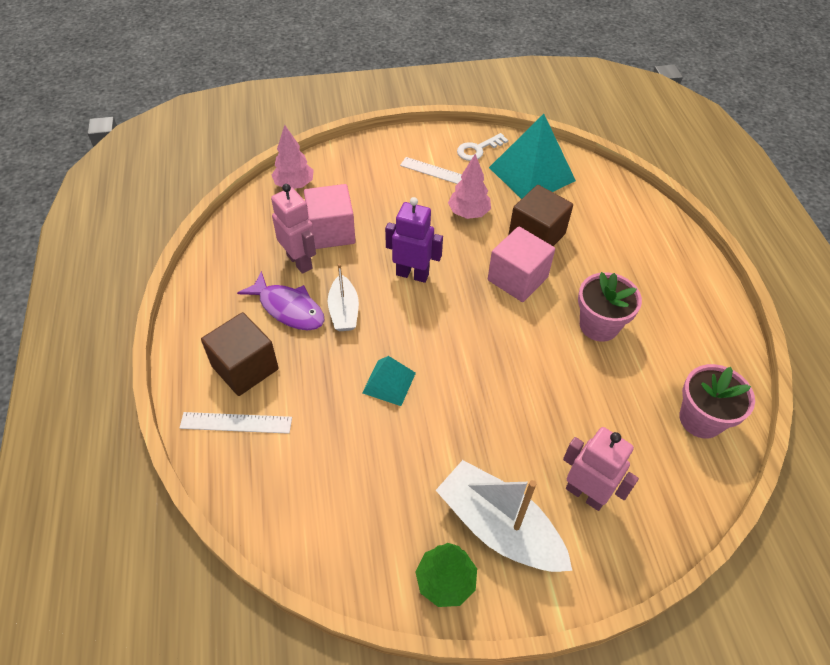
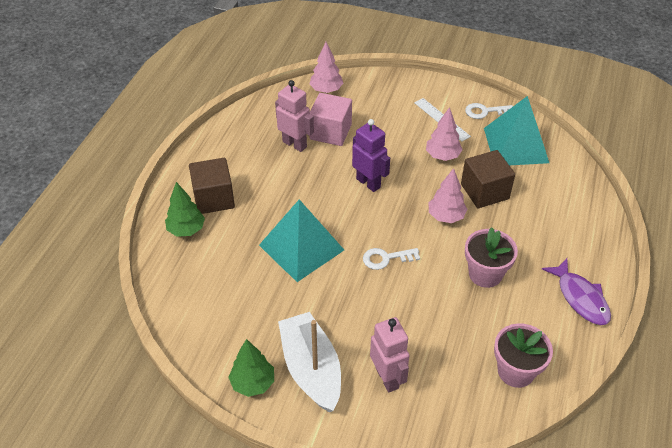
camera: 30 degrees right, 5 degrees down
(236, 423) = (186, 230): white ruler -> green tree
(288, 308) = (266, 172): purple fish -> purple fish (580, 298)
(300, 261) = (295, 144): pink robot -> pink robot turned 45 degrees counterclockwise
(344, 311) = (302, 188): white boat -> none
(389, 383) = (301, 247): turquoise pyramid -> turquoise pyramid, size x1.88
(490, 353) = (386, 258): none -> white key
(517, 279) = (446, 216): pink cube -> pink tree

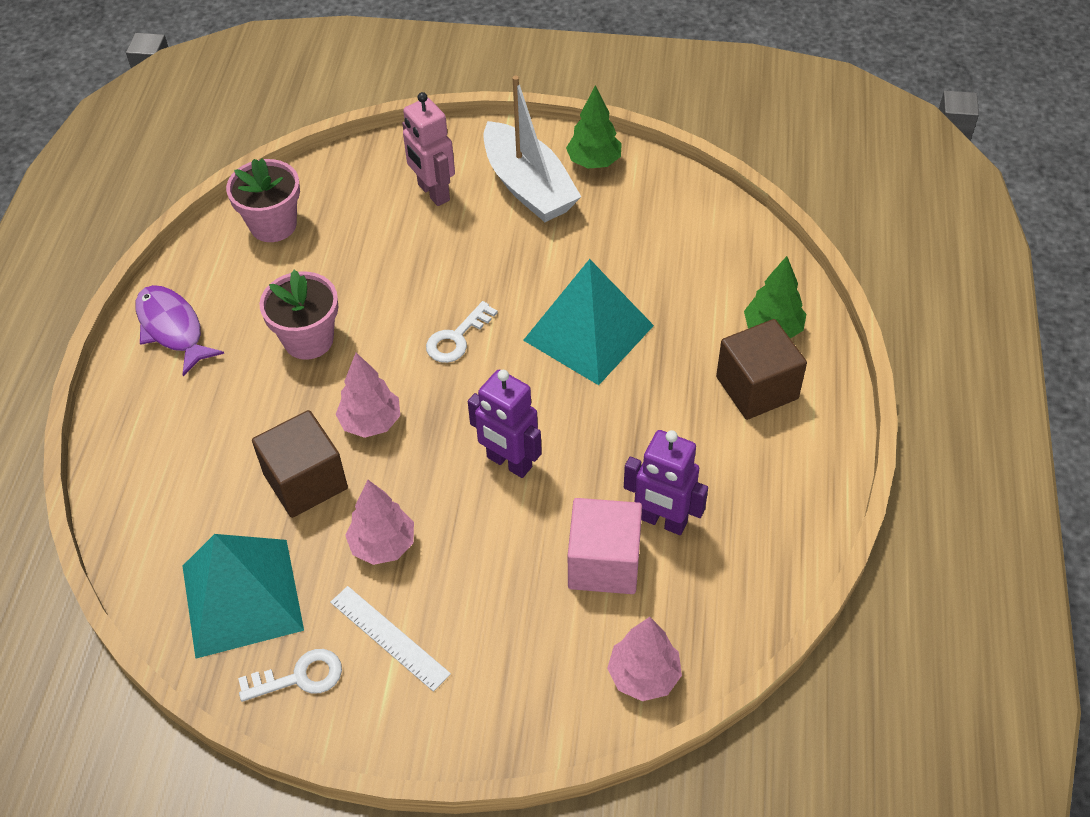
camera: 170 degrees right, 5 degrees up
(295, 144) = (662, 521): pink robot -> purple robot
(386, 258) = (457, 338): white key -> white key turned 150 degrees clockwise

